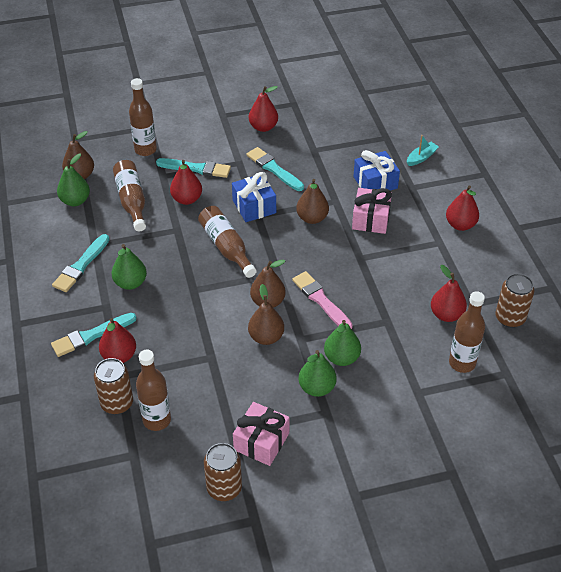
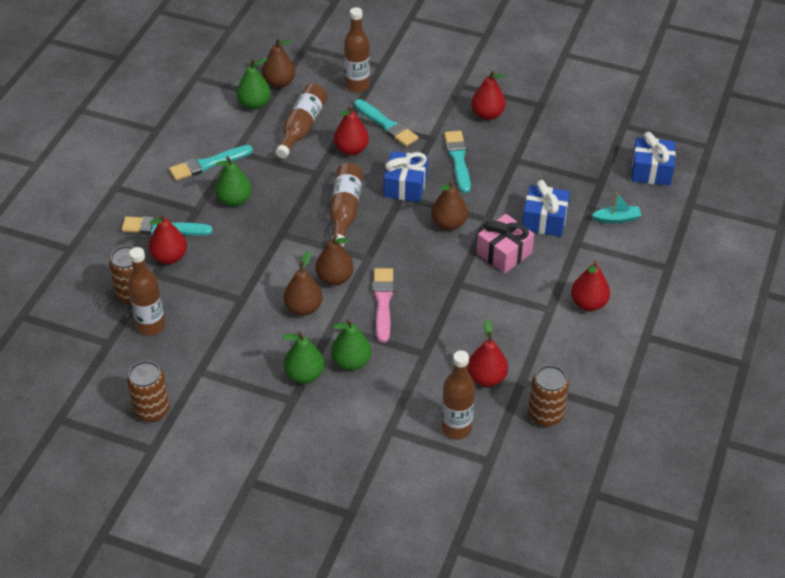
camera: 35 degrees right, 0 degrees up
(261, 441) = (216, 392): pink gift -> none
(411, 115) = (651, 171): none -> blue gift

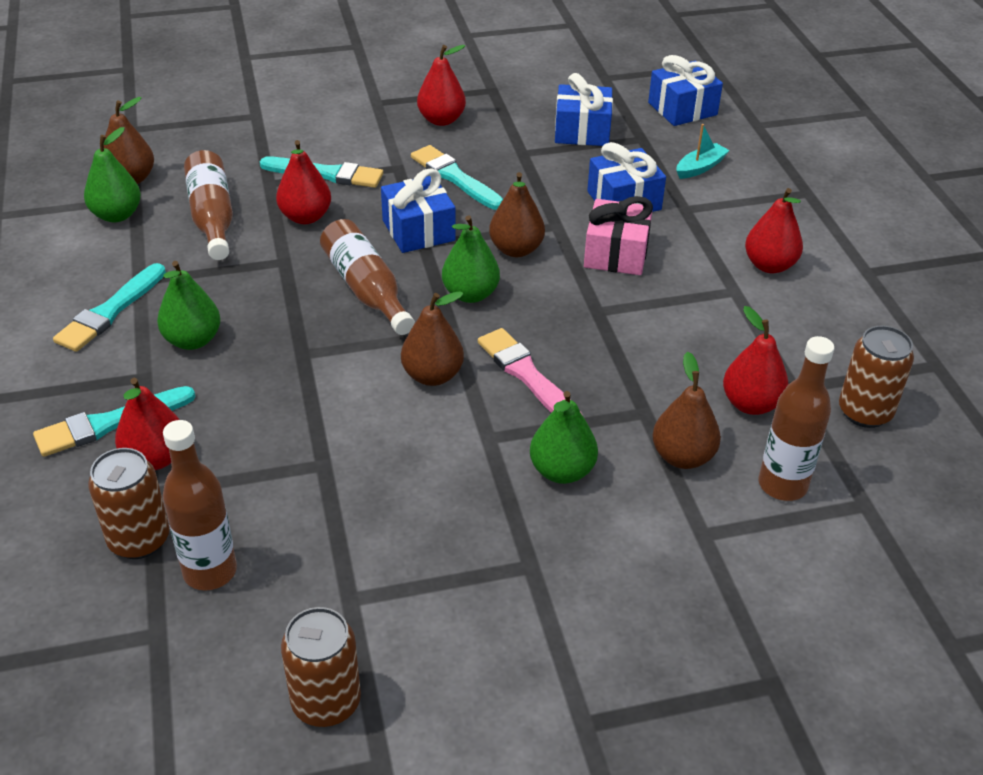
camera: 35 degrees left, 5 degrees down
(303, 308) = (426, 433): brown pear -> brown pear (682, 457)
(304, 375) = (514, 521): green pear -> green pear (470, 294)
(357, 85) = (245, 146): brown bottle -> none
(567, 160) = (582, 131): none -> blue gift

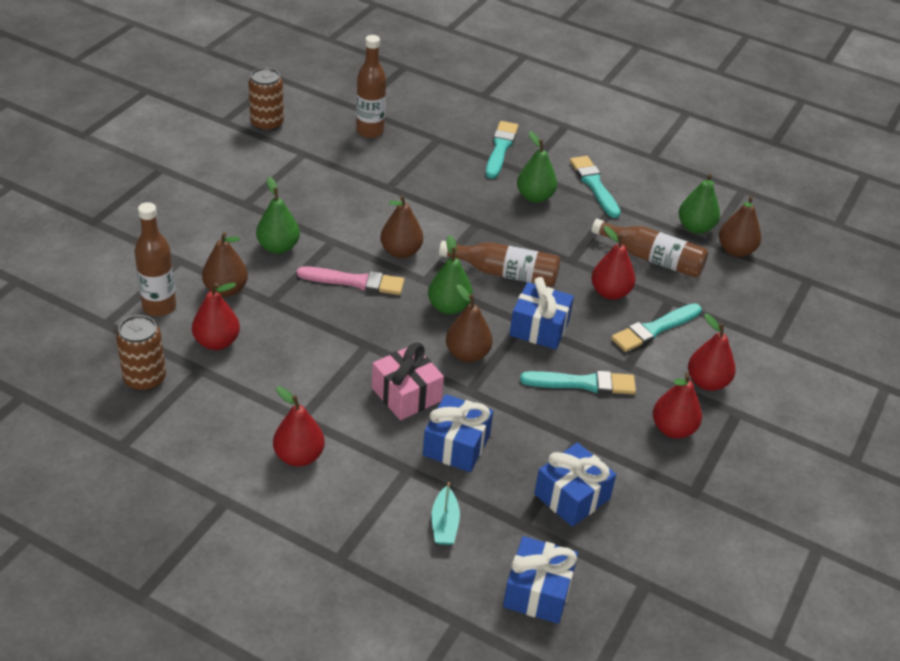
camera: 130 degrees right, 0 degrees up
(139, 540) = (413, 124): brown can -> none
(155, 458) = (458, 149): red pear -> red pear (707, 382)

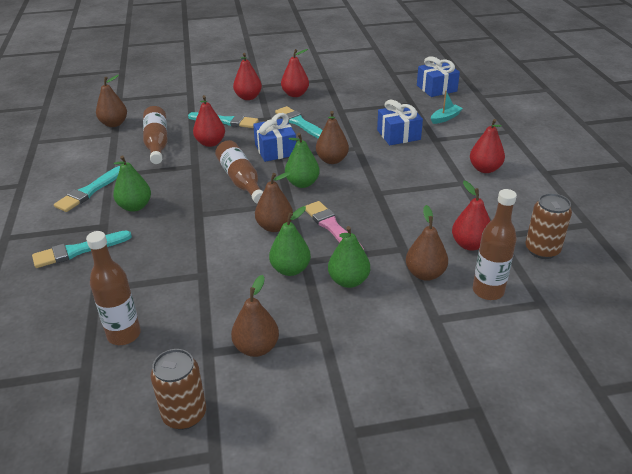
camera: 125 degrees left, 5 degrees down
(278, 172) = (256, 347): none -> brown pear
(406, 394) = (392, 162): pink gift -> none
(572, 496) = (376, 100): blue gift -> none
(695, 227) = (103, 142): green pear -> green pear (290, 269)

